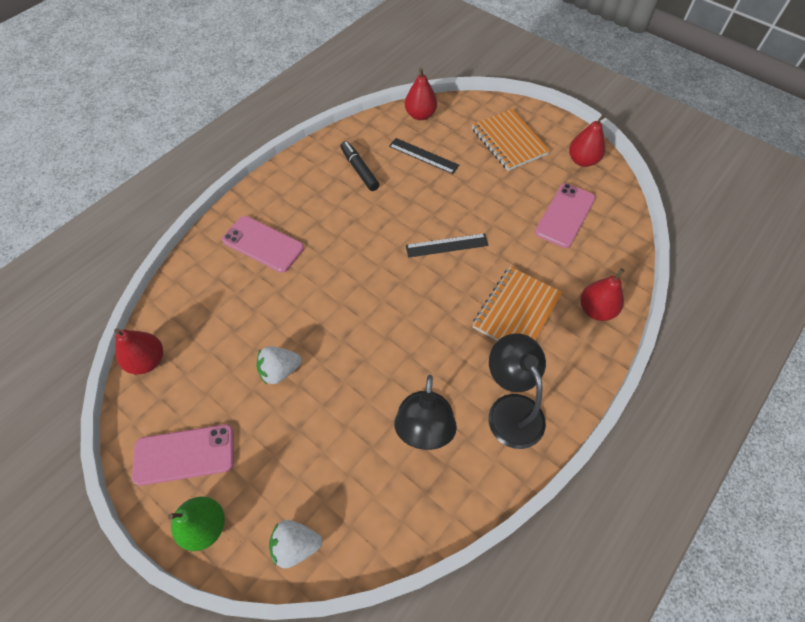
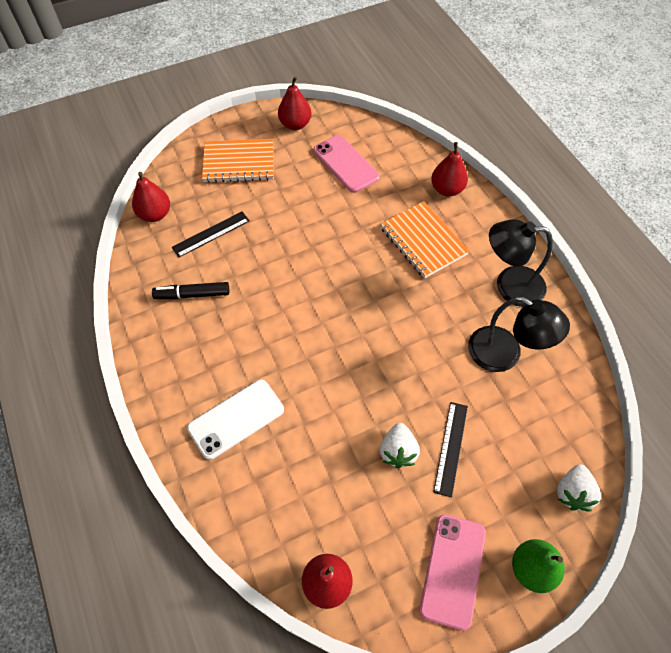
camera: 65 degrees left, 0 degrees up
(263, 244) = (236, 419): pink phone -> white phone
(447, 245) = (329, 260): black ruler -> black ruler (451, 448)

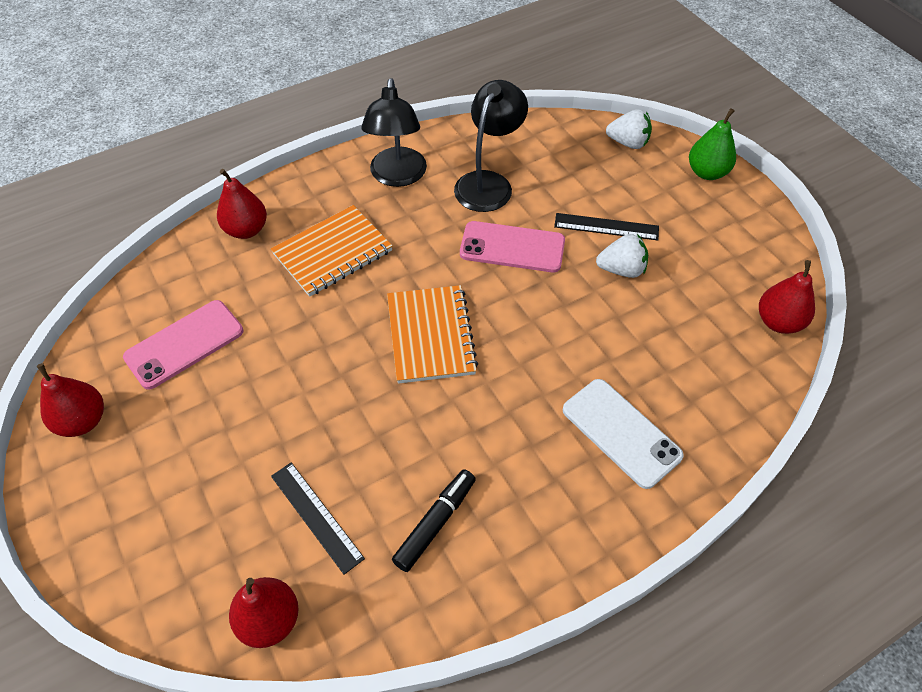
camera: 95 degrees left, 5 degrees down
(192, 295) = (435, 523): black marker -> black marker turned 135 degrees counterclockwise
(239, 162) = (160, 497): orange notebook -> orange notebook (430, 336)
(452, 570) = (728, 226): pink phone -> pink phone (512, 247)

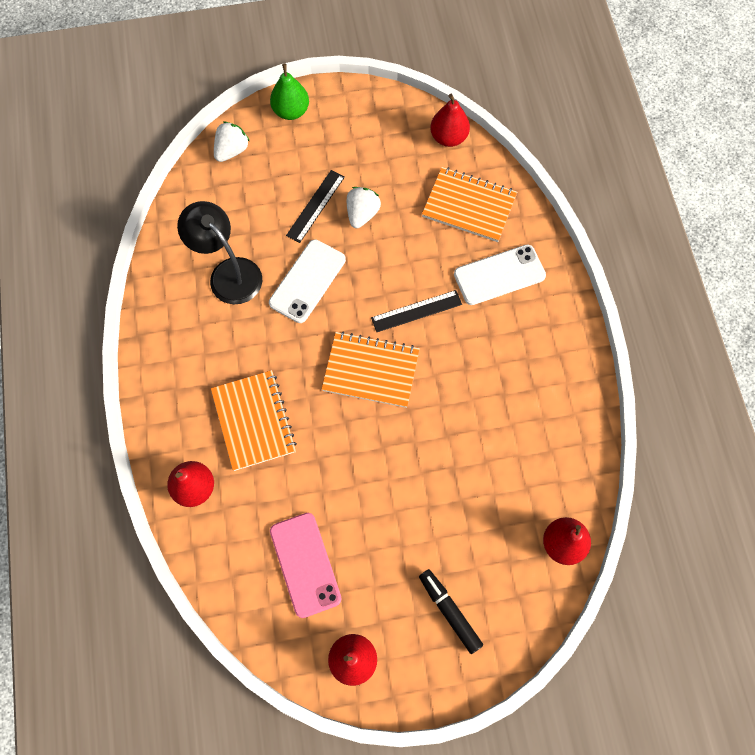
camera: 70 degrees left, 15 degrees up
(316, 516) = (496, 495): black ruler -> black ruler (416, 311)
(397, 176) = (186, 343): black lamp -> none
(435, 523) = (527, 417): black marker -> black marker (449, 611)
(512, 247) = (307, 281): pink phone -> white phone
(698, 371) = (469, 206): none -> orange notebook

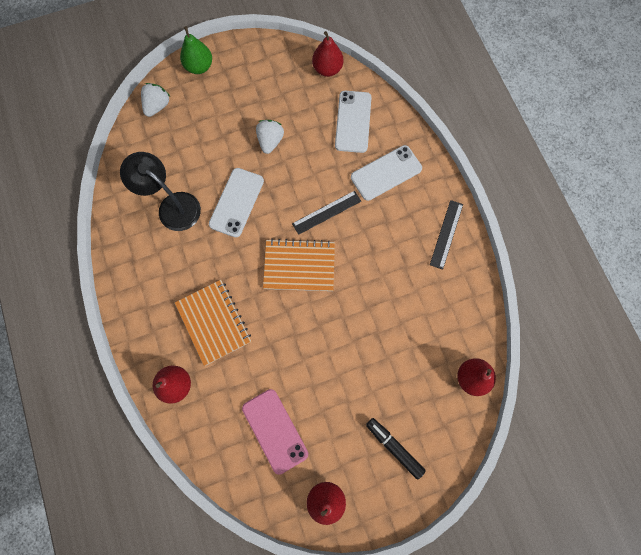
camera: 10 degrees left, 5 degrees up
(315, 206) = (232, 140): black ruler -> black ruler (446, 234)
(469, 206) = (353, 122): orange notebook -> white phone

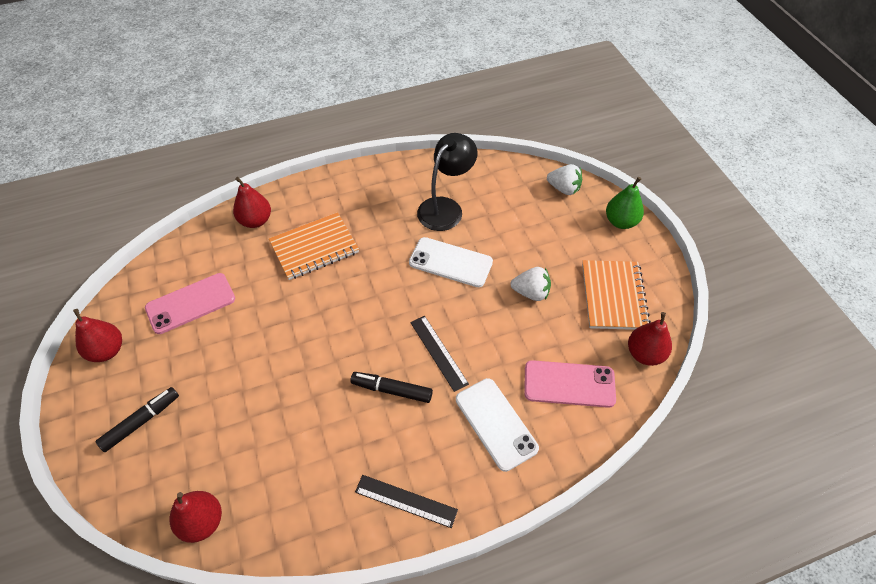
camera: 90 degrees right, 20 degrees down
(299, 266) = (371, 324): orange notebook -> orange notebook (613, 296)
(353, 122) = (569, 384): white phone -> pink phone
(360, 247) = (392, 390): none -> black marker

